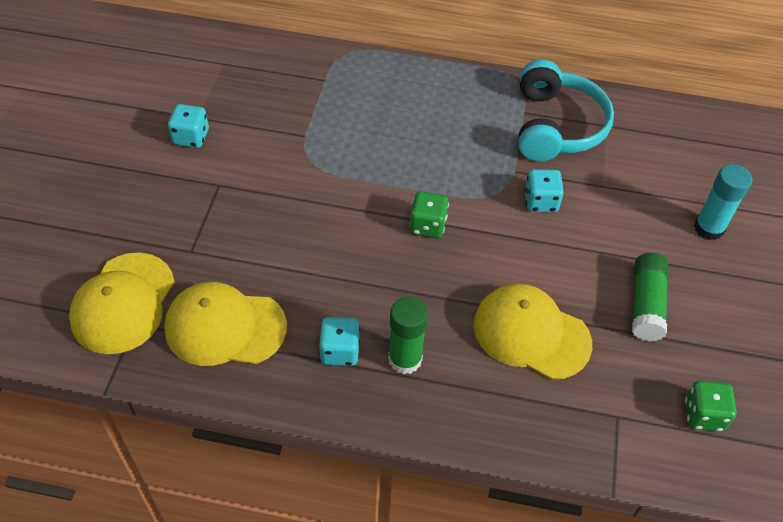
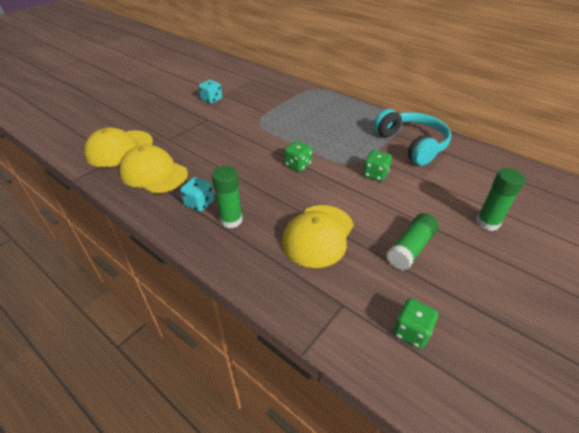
camera: 30 degrees right, 10 degrees down
(531, 333) = (318, 235): yellow cap -> yellow cap turned 120 degrees counterclockwise
(540, 202) = (375, 174): turquoise dice -> green dice
(556, 126) = (412, 144): turquoise headphones -> turquoise headphones turned 60 degrees counterclockwise
(709, 228) = (487, 222): turquoise glue stick -> green glue stick

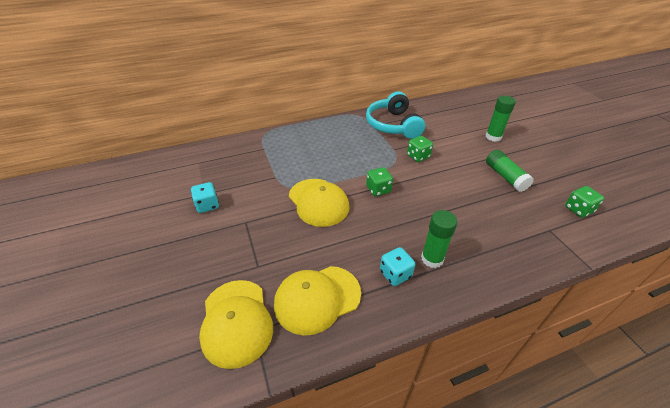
camera: 60 degrees left, 0 degrees up
(318, 235) = (475, 213): yellow cap -> yellow cap (318, 202)
(412, 144) = (393, 125): turquoise headphones -> turquoise headphones turned 105 degrees counterclockwise

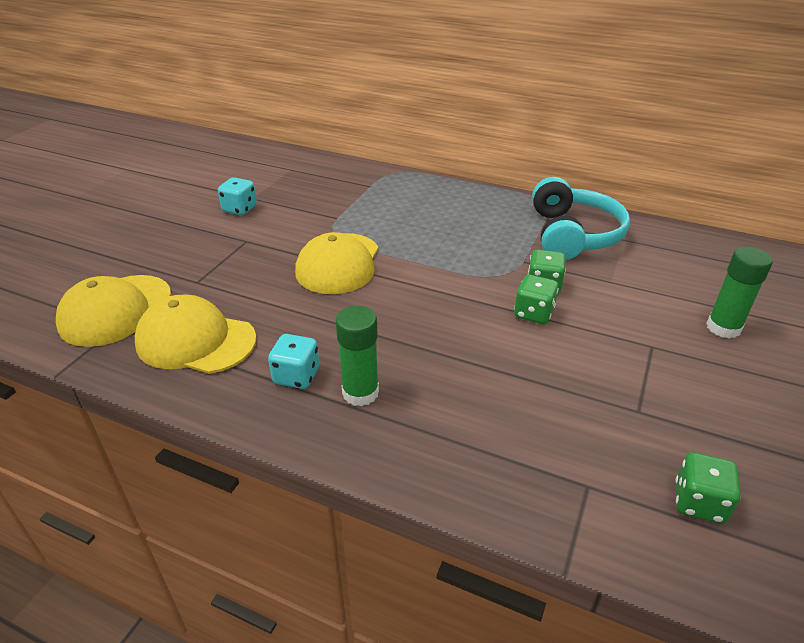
camera: 45 degrees right, 5 degrees down
(378, 189) = (424, 290): green dice -> green dice (533, 313)
(393, 125) = (573, 235): turquoise headphones -> turquoise headphones turned 150 degrees clockwise
(505, 177) = (641, 383): green glue stick -> none

